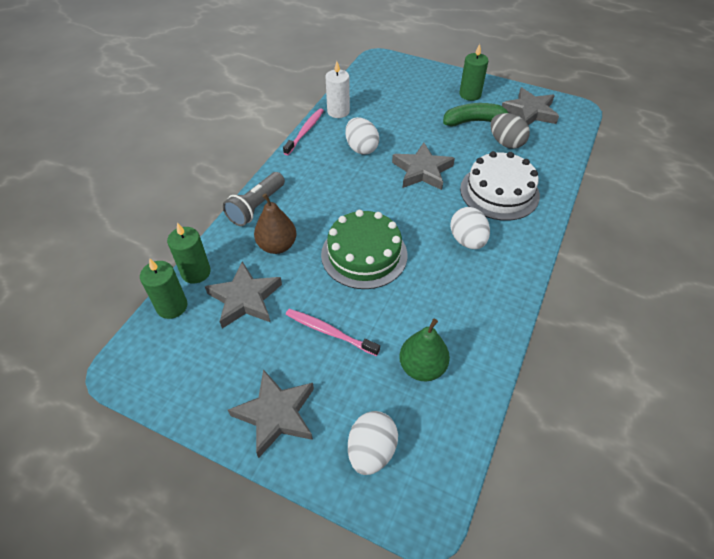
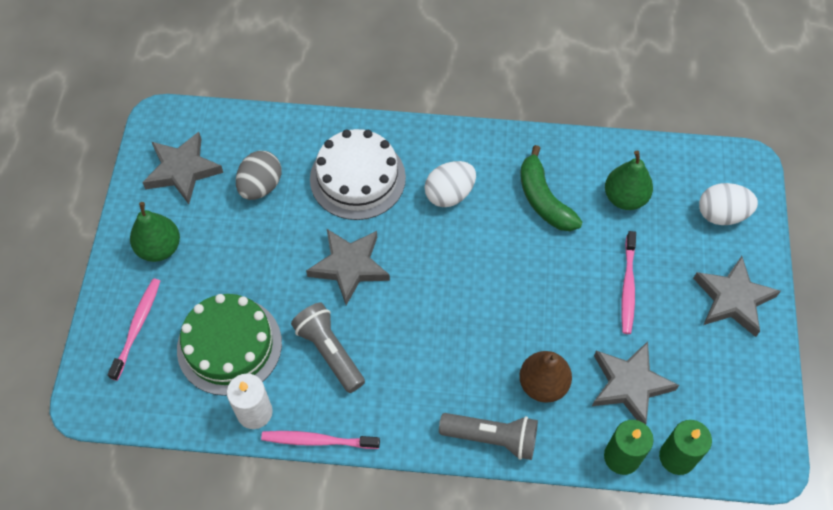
camera: 110 degrees left, 10 degrees up
(361, 148) = (329, 352): white egg -> grey flashlight
(364, 254) = (514, 288): green cake -> green cake (229, 346)
(417, 79) = (137, 326): none -> pink toothbrush
(470, 94) = (159, 248): green candle -> green pear
(474, 121) = (224, 230): green banana -> green banana (544, 200)

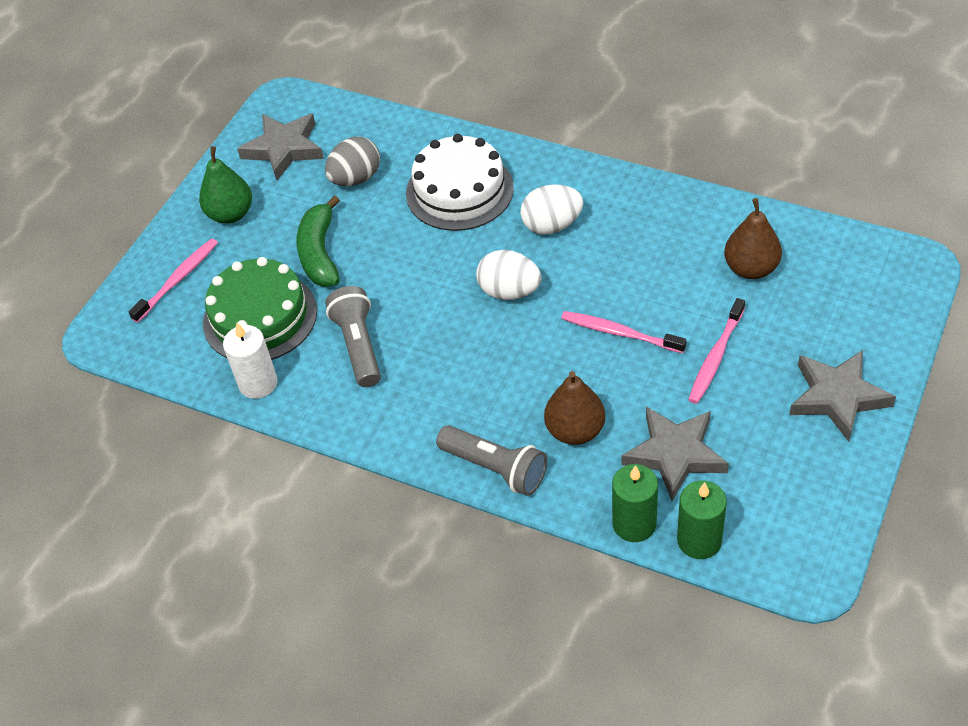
camera: 25 degrees right, 10 degrees down
(317, 440) = (309, 425): pink toothbrush -> pink toothbrush (619, 333)
(349, 266) = (414, 271): grey star -> none
(544, 200) = (655, 251): green banana -> green banana (320, 253)
(625, 198) = (751, 268): green pear -> brown pear
(721, 214) = (861, 308): white egg -> white egg (509, 291)

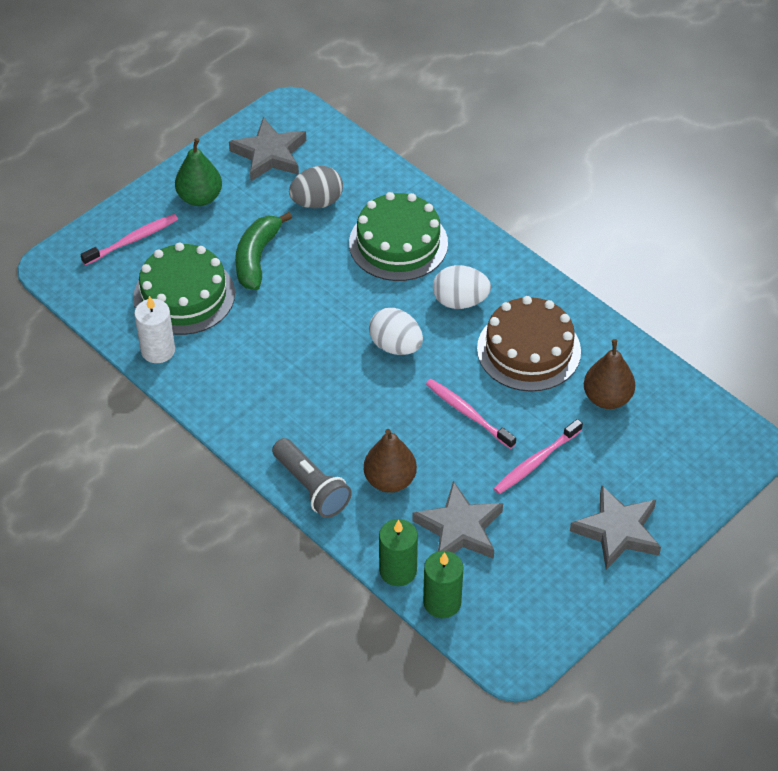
camera: 15 degrees right, 0 degrees up
(358, 346) = (251, 348): grey flashlight -> none
(459, 190) = (398, 243): white cake -> green cake
(647, 249) = (528, 350): none -> brown cake

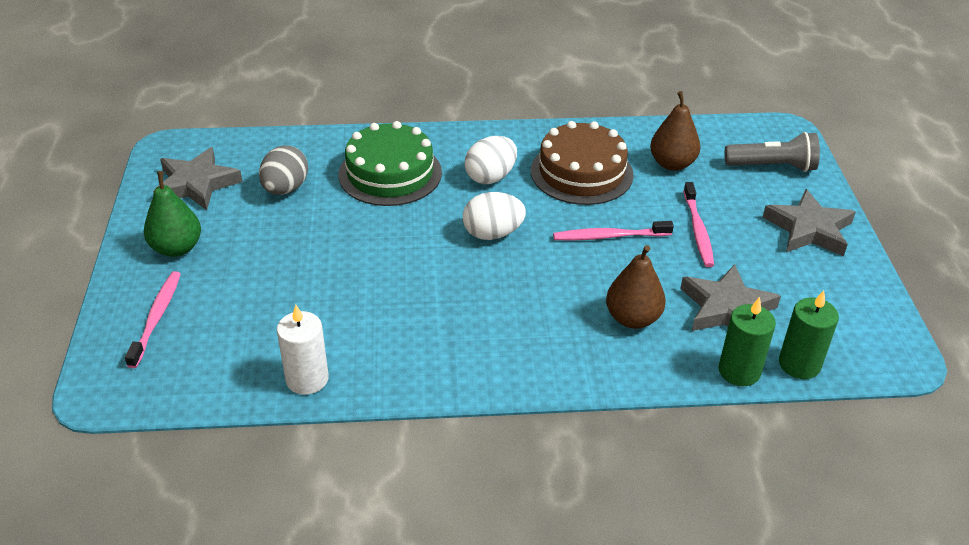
camera: 50 degrees left, 10 degrees down
(184, 295) = (268, 323): green cake -> none
(257, 258) = (293, 255): green banana -> none
(311, 487) = (589, 371): grey flashlight -> grey flashlight (772, 166)

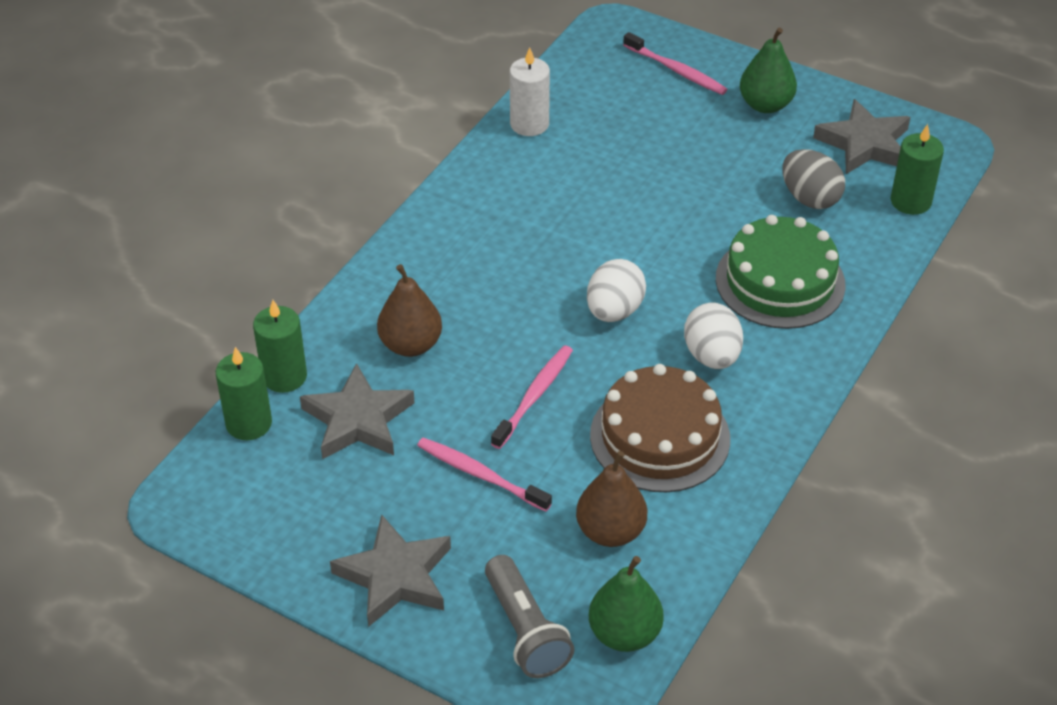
camera: 125 degrees right, 5 degrees up
(252, 146) = (910, 201): none -> green candle
(728, 134) = (624, 634): none -> green pear
(772, 166) = (525, 630): grey flashlight -> grey flashlight turned 60 degrees counterclockwise

